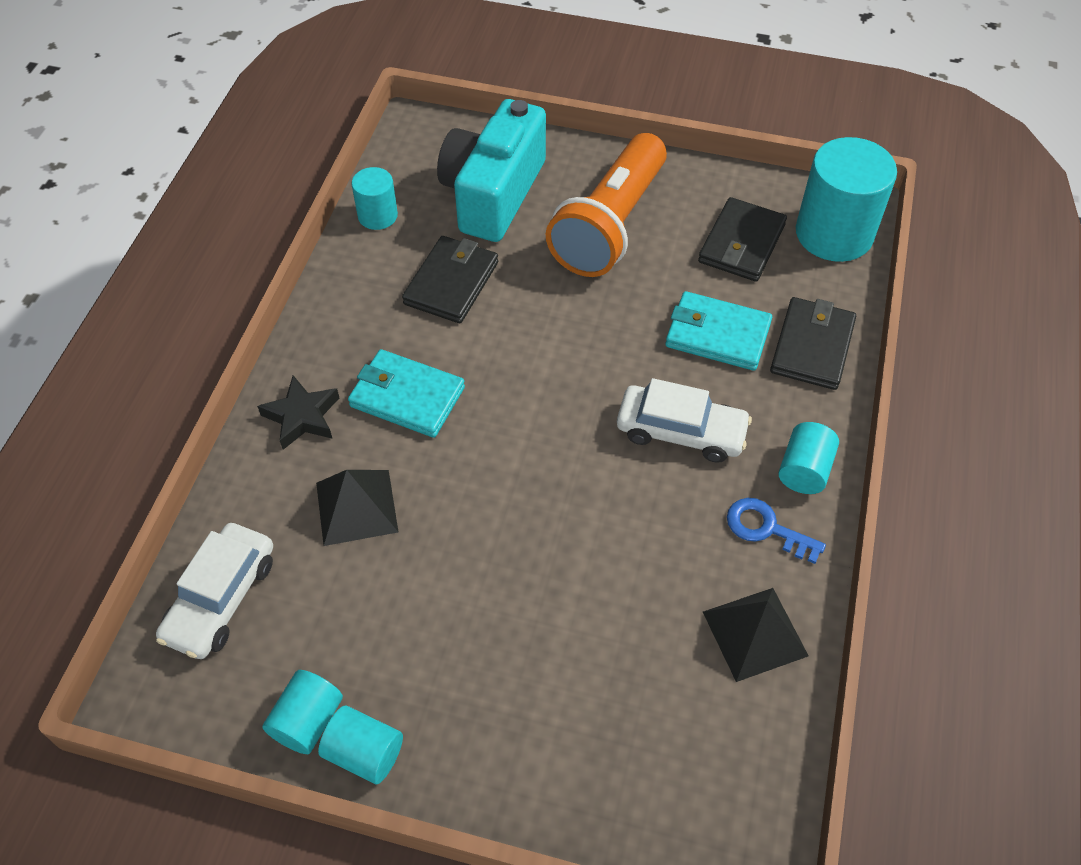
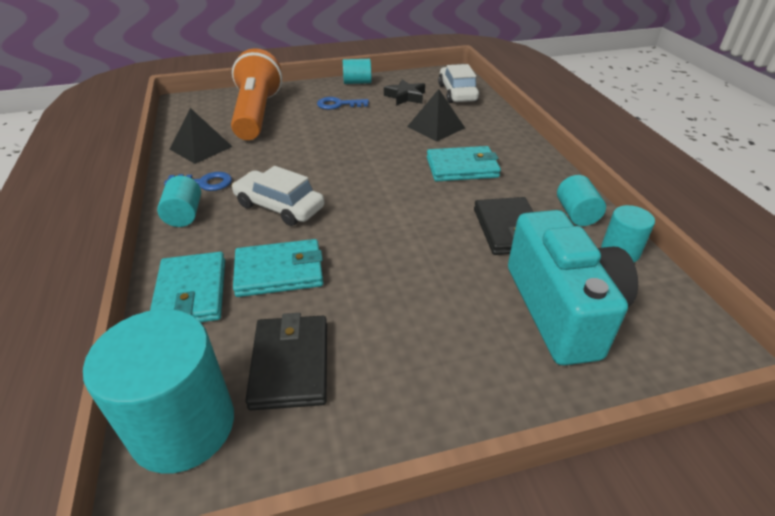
camera: 150 degrees right, 15 degrees down
(302, 417) = (505, 144): black star -> black star (405, 97)
(307, 721) = (386, 82): turquoise cylinder -> turquoise cylinder (576, 214)
(460, 670) = (338, 104): none -> blue key
(610, 225) = (432, 326): orange flashlight -> orange flashlight (257, 114)
(681, 431) = (279, 206): white car -> white car turned 45 degrees clockwise
(812, 346) = (191, 293): black wallet -> turquoise wallet

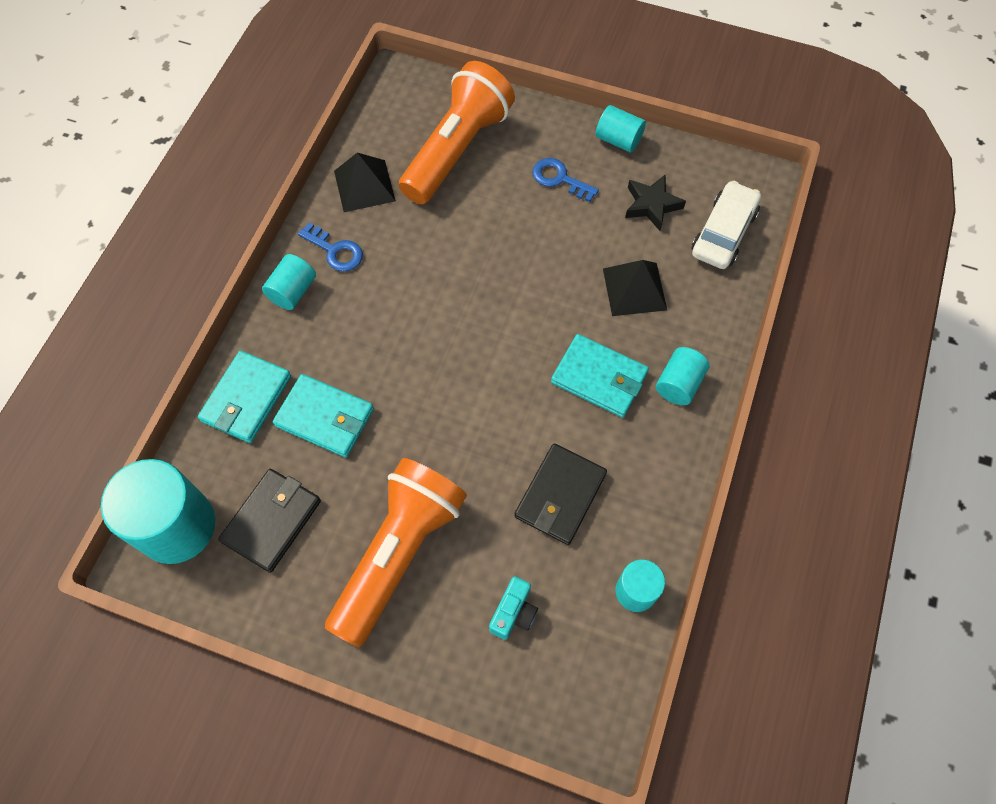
camera: 35 degrees right, 25 degrees up
(279, 206) = (379, 330): white car -> none
(431, 323) = (398, 553): none -> orange flashlight
(561, 309) = (513, 613): turquoise camera -> turquoise camera, size x0.41
(576, 214) = (647, 519): turquoise cylinder -> turquoise cylinder (678, 384)

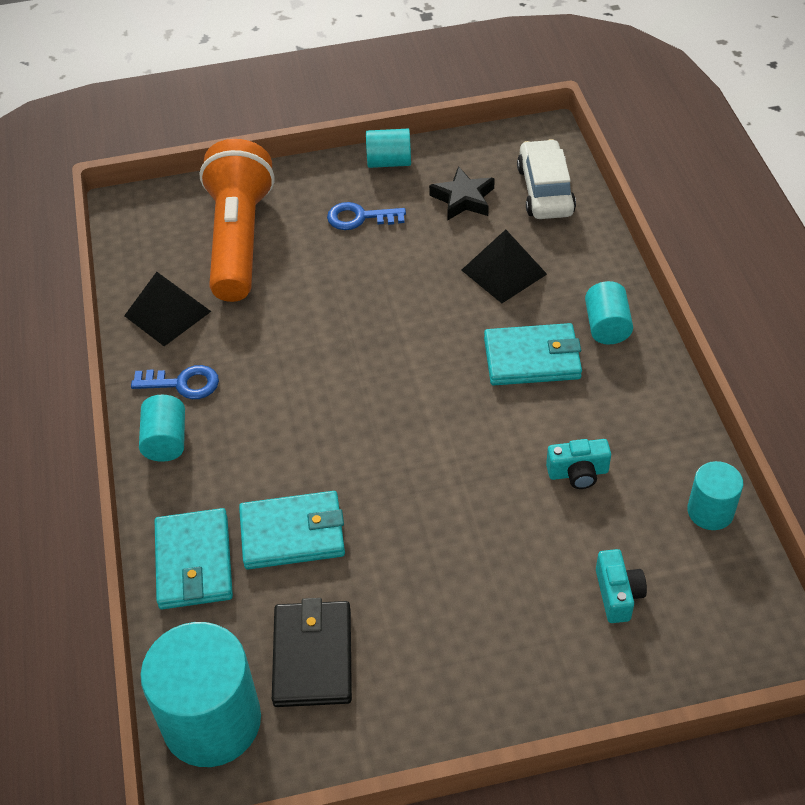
camera: 30 degrees left, 15 degrees down
(398, 553) = (466, 610): orange flashlight -> none
(560, 495) = (578, 473): black wallet -> turquoise camera

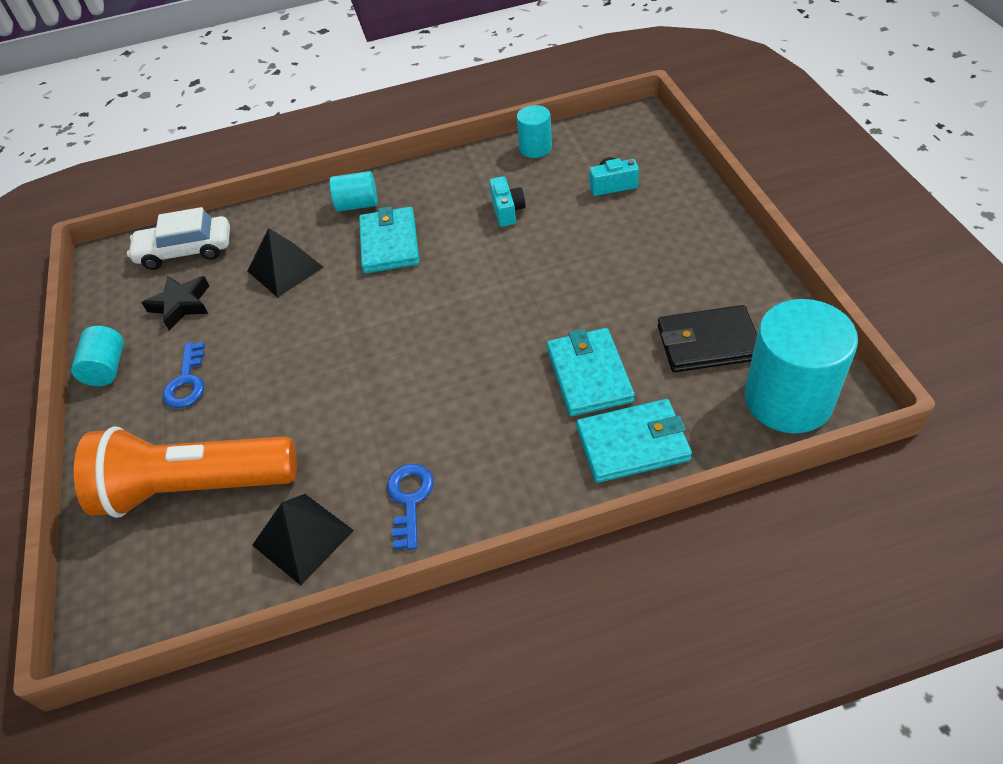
camera: 90 degrees left, 0 degrees up
(166, 441) = (488, 499): turquoise cylinder -> none

